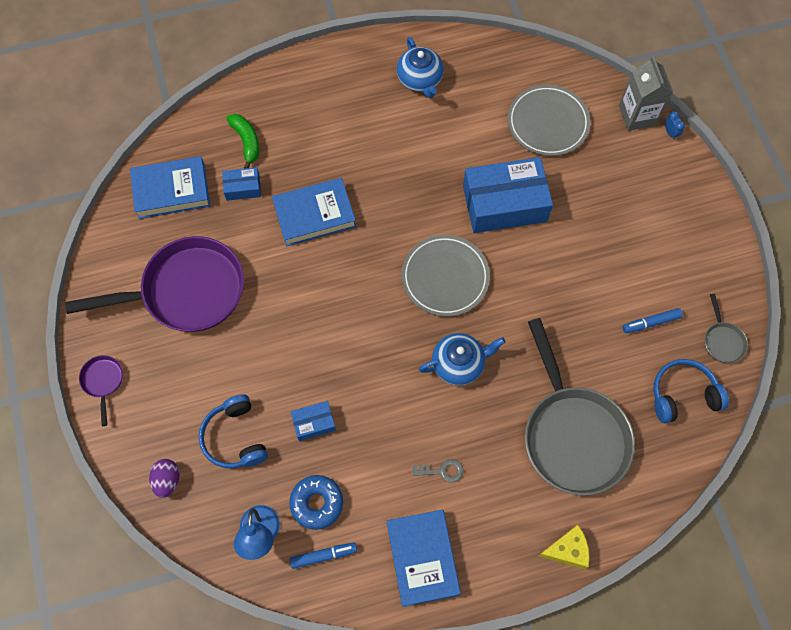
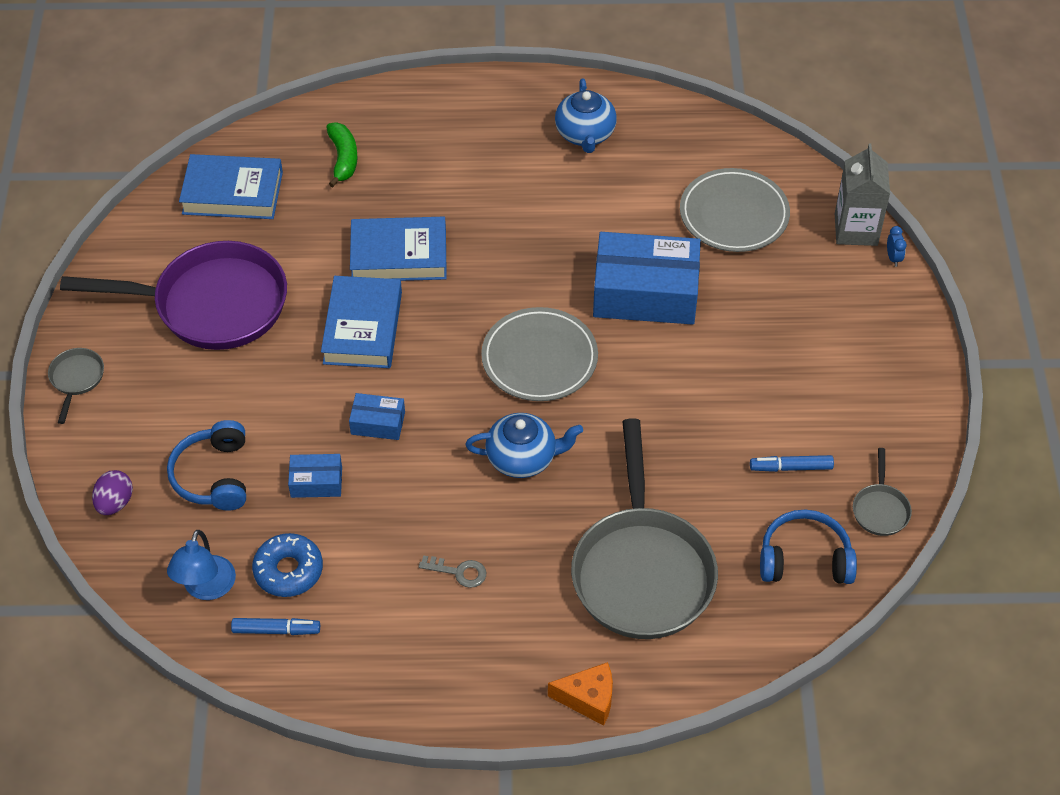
camera: 15 degrees right, 15 degrees down
(103, 381) = (76, 379): purple pan -> grey pan
(243, 188) = (320, 207): blue box -> blue box (378, 423)
(422, 558) = (399, 663): blue book -> blue book (362, 327)
(567, 550) = (588, 699): yellow cheese -> orange cheese

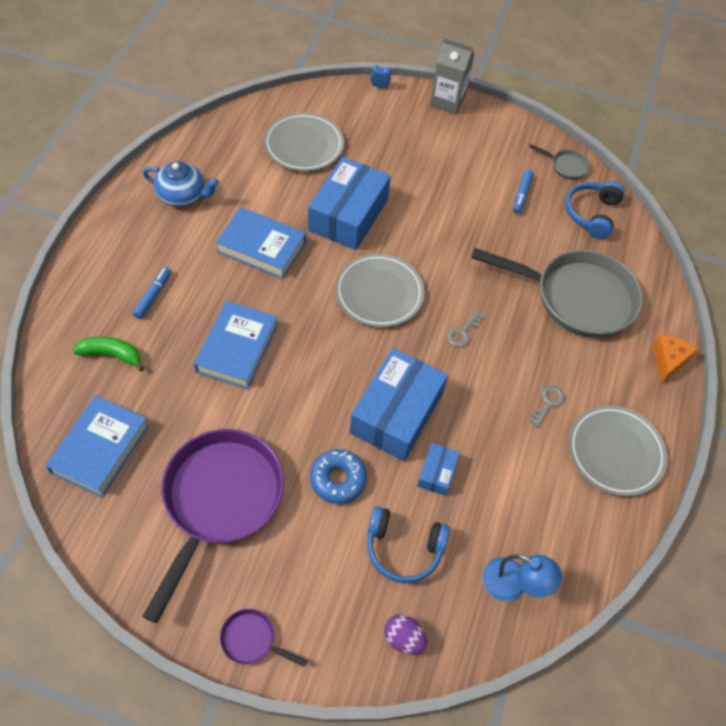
camera: 75 degrees left, 5 degrees up
(76, 379) = (252, 640): grey pan -> purple pan
(276, 630) = (566, 542): blue marker -> blue marker (153, 296)
(288, 570) = (514, 517): blue donut -> blue donut (338, 479)
(362, 327) = (298, 395): blue book -> blue book (261, 247)
(378, 423) = (396, 413): blue box -> blue box, size x2.16
(418, 660) = (615, 452): none -> grey plate
(523, 458) = (463, 332): blue teapot -> grey key
(856, 229) = (348, 94): grey carton -> grey carton (447, 101)

